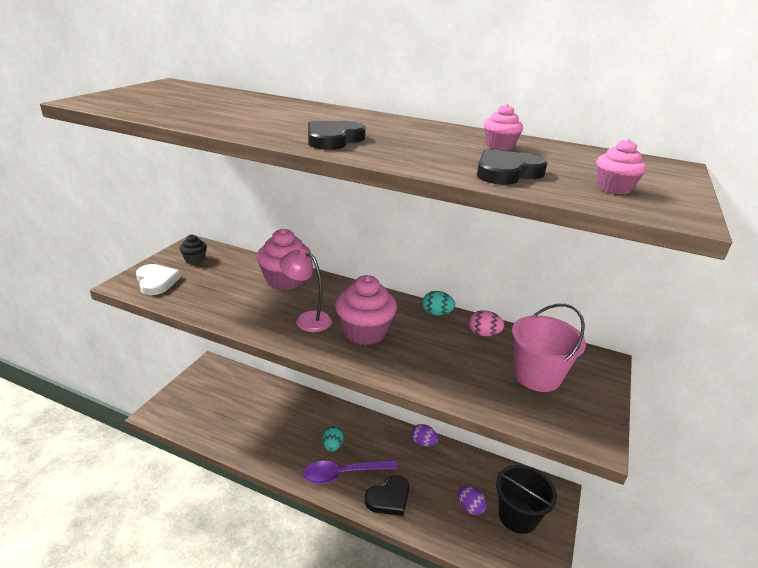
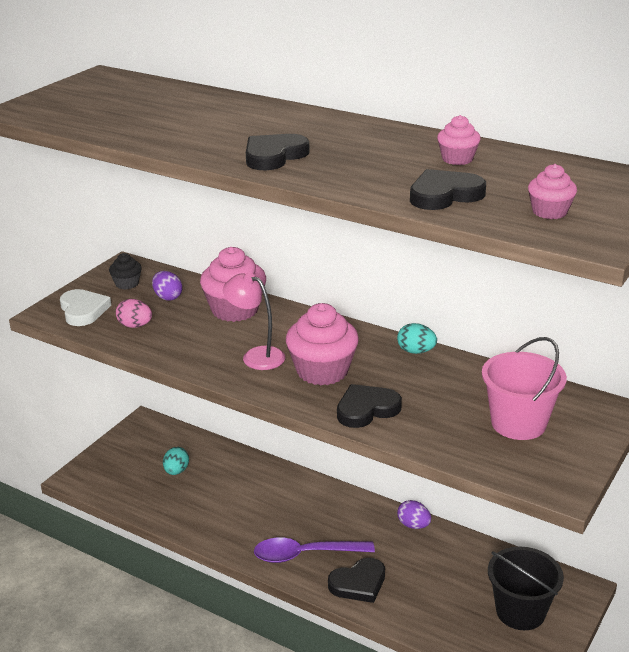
camera: 10 degrees right, 0 degrees up
(332, 446) = (294, 523): turquoise egg -> turquoise egg (176, 471)
(408, 366) = (366, 409): none -> black heart
(470, 507) = (460, 599): purple egg -> purple egg (167, 297)
(484, 334) = (468, 376): pink egg -> pink egg (135, 326)

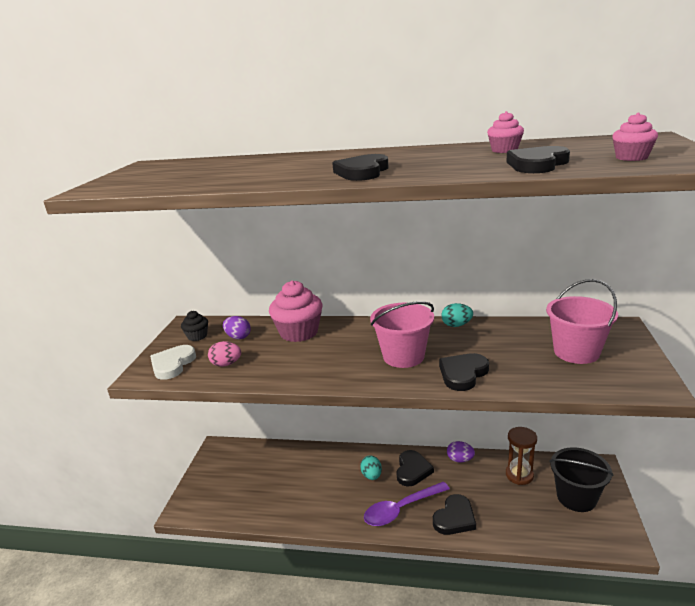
camera: 20 degrees left, 5 degrees down
(83, 310) = (172, 364): white heart -> white heart turned 120 degrees counterclockwise
(176, 471) = (263, 477): turquoise egg -> turquoise egg (371, 476)
(256, 356) = (343, 359): pink lamp -> none
(322, 371) = (403, 356): pink cupcake -> pink bucket
(348, 518) = (412, 470): none -> black heart
(471, 565) = (519, 475): none -> brown hourglass

